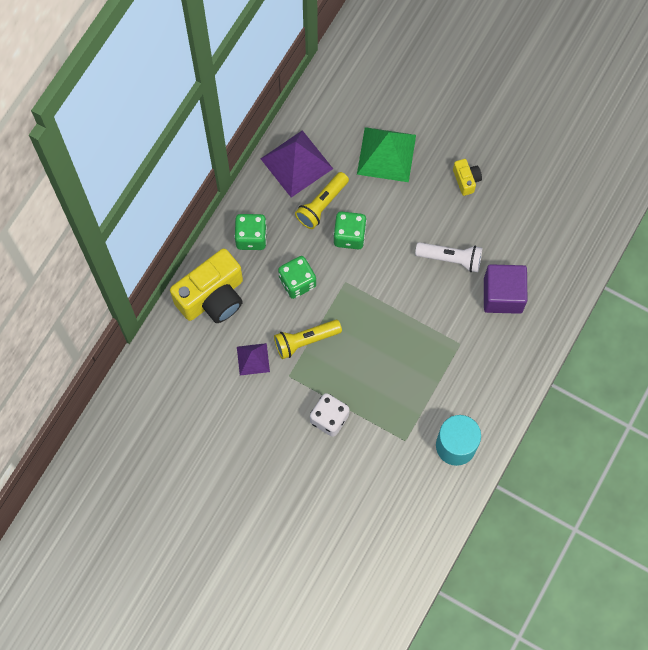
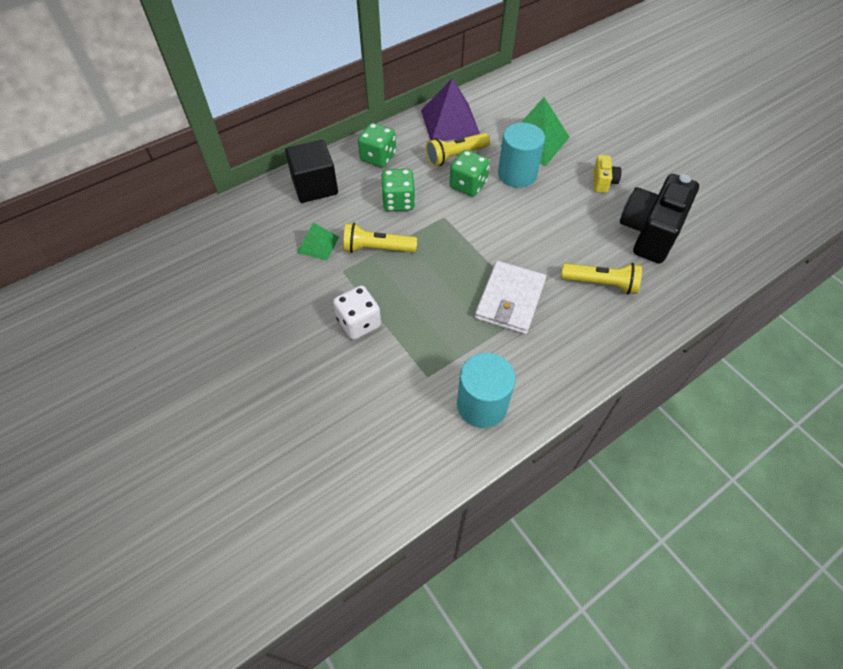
camera: 25 degrees right, 15 degrees down
(212, 297) = (315, 186): yellow camera -> black cube
(253, 359) = (318, 244): purple pyramid -> green pyramid
(387, 203) = (517, 174): none -> turquoise cylinder
(437, 343) = (510, 300): none -> white wallet
(450, 259) = (559, 235): white flashlight -> none
(502, 295) = (600, 283): purple cube -> yellow flashlight
(524, 223) = (649, 232): none -> black camera

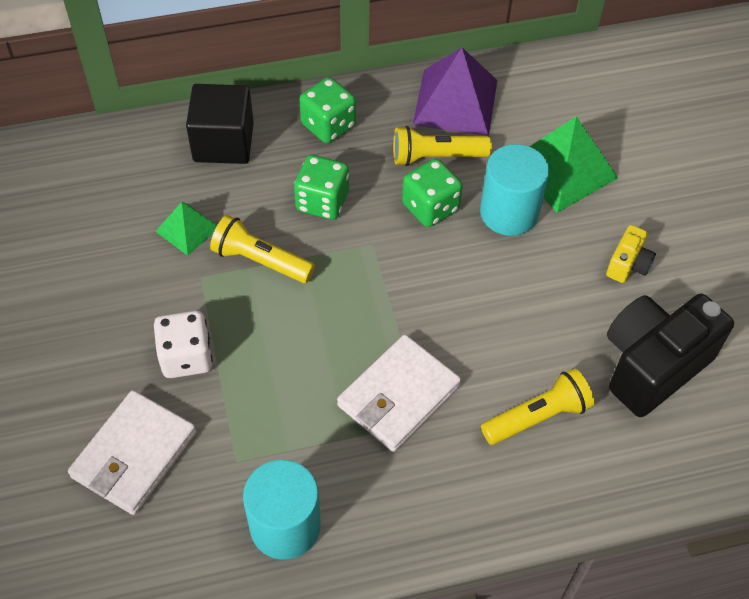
camera: 20 degrees right, 0 degrees up
(356, 396) = (134, 454): none -> white wallet
(600, 283) = (537, 417): yellow flashlight -> yellow flashlight turned 60 degrees counterclockwise

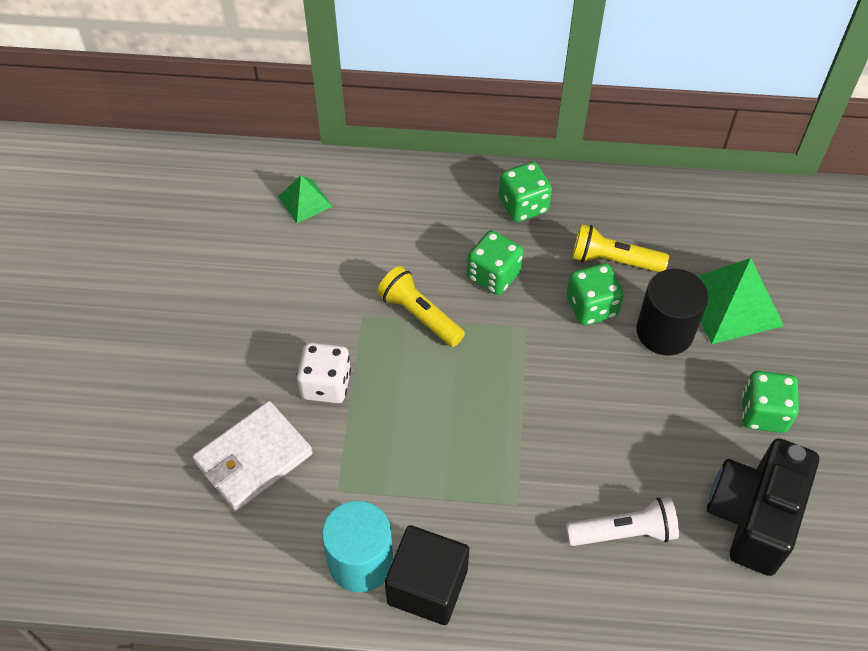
camera: 20 degrees right, 0 degrees up
(187, 229) = (365, 269): green pyramid -> green pyramid (304, 201)
(223, 142) = (423, 198): black cube -> black cube (427, 586)
(398, 395) = (501, 474): white wallet -> none
(455, 102) = (650, 212): purple pyramid -> none
(509, 212) = (664, 331): turquoise cylinder -> black cylinder
(537, 417) = (624, 532): yellow flashlight -> white flashlight
(628, 265) = (763, 413): yellow camera -> green dice
(652, 365) = (753, 517): black camera -> black camera turned 45 degrees counterclockwise

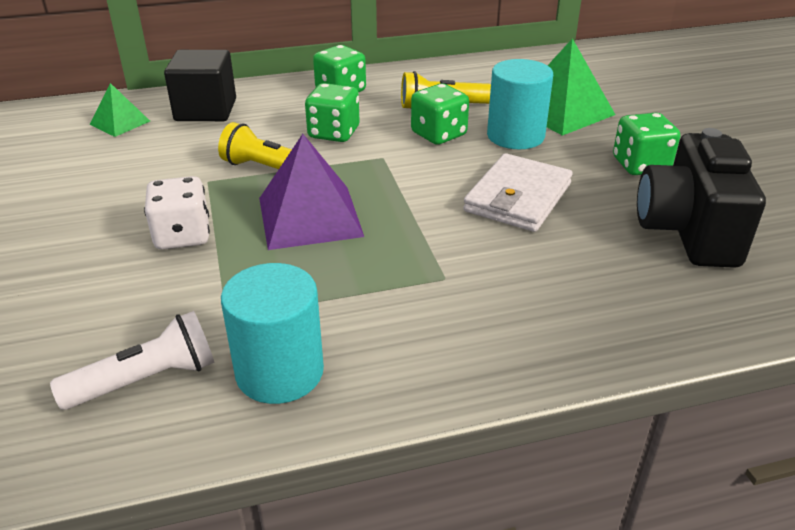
camera: 20 degrees left, 20 degrees down
(253, 458) = (107, 313): white wallet -> white wallet (518, 197)
(427, 586) = (376, 373): black cube -> black cube (206, 110)
(434, 392) = (310, 216): none -> purple pyramid
(624, 532) = (572, 272): white flashlight -> white flashlight (146, 380)
(664, 331) = (515, 136): black cylinder -> turquoise cylinder

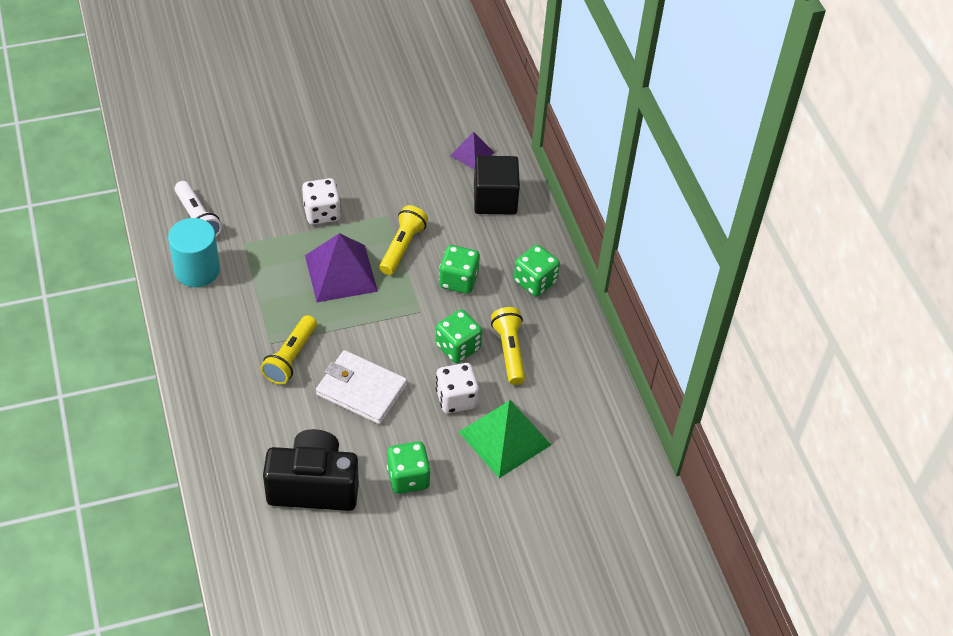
camera: 85 degrees right, 15 degrees up
(120, 122) = (472, 153): green pyramid -> purple pyramid
(471, 257) = (291, 357): none -> yellow flashlight
(515, 136) = (456, 398): turquoise cylinder -> white dice

